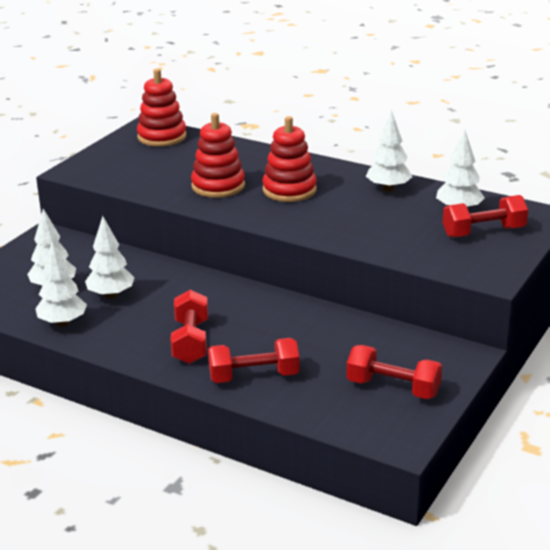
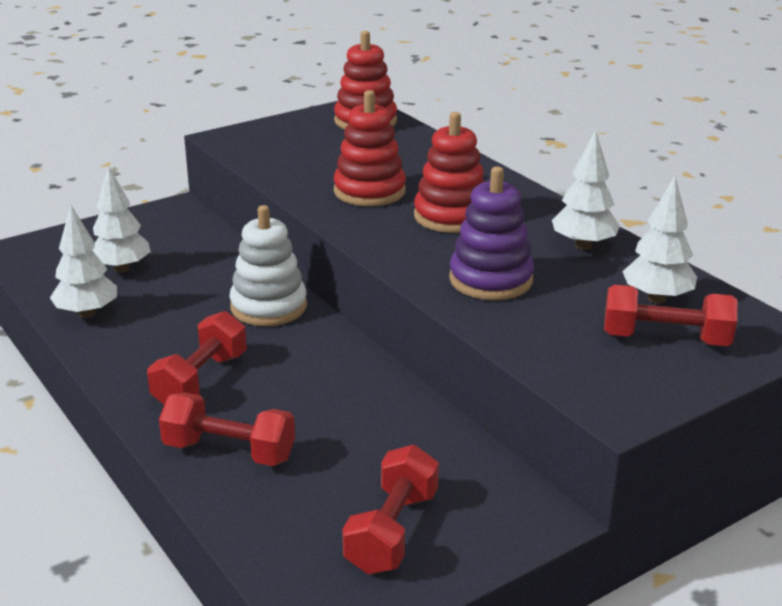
camera: 25 degrees right, 0 degrees up
(111, 295) = (171, 295): white tree -> none
(188, 284) = (268, 307): none -> white stacking toy
(353, 224) = (490, 280): none -> purple stacking toy
(393, 388) = (392, 531): red dumbbell -> red dumbbell turned 60 degrees clockwise

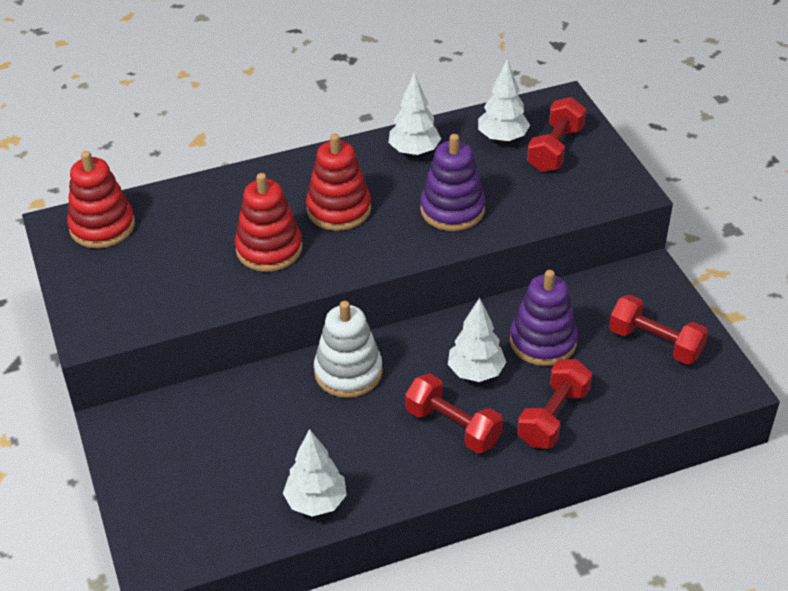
camera: 75 degrees left, 15 degrees up
(122, 269) = (235, 473): white tree -> white tree (475, 372)
(360, 431) = (543, 341): none -> purple stacking toy

